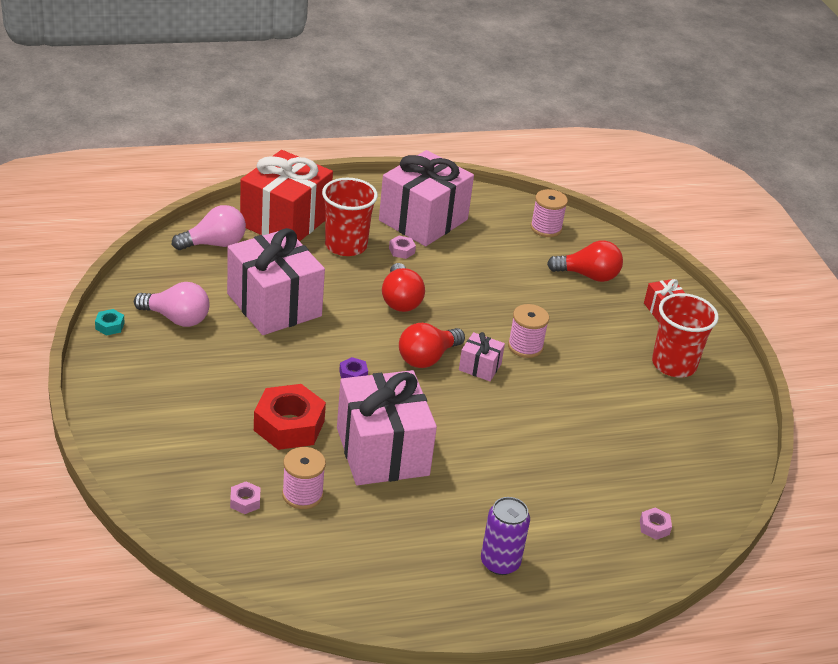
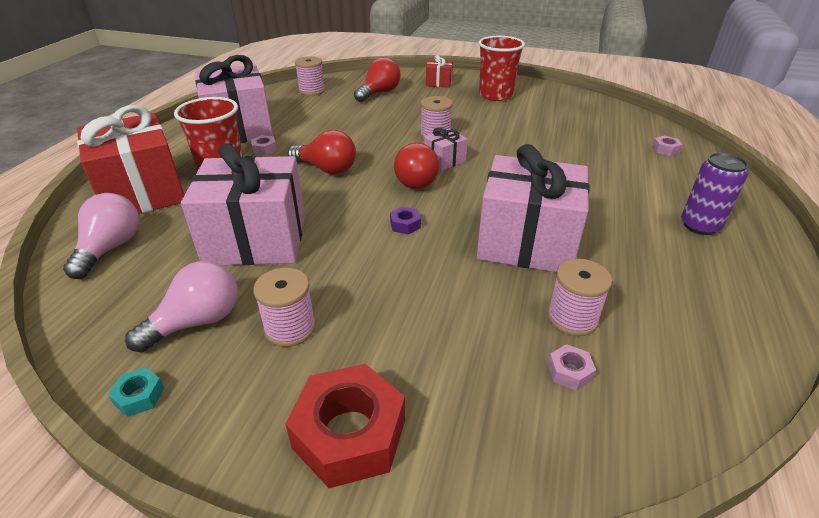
camera: 55 degrees left, 0 degrees up
(198, 360) = (290, 328): none -> pink spool
(289, 425) = (454, 291): red nut -> red nut (349, 434)

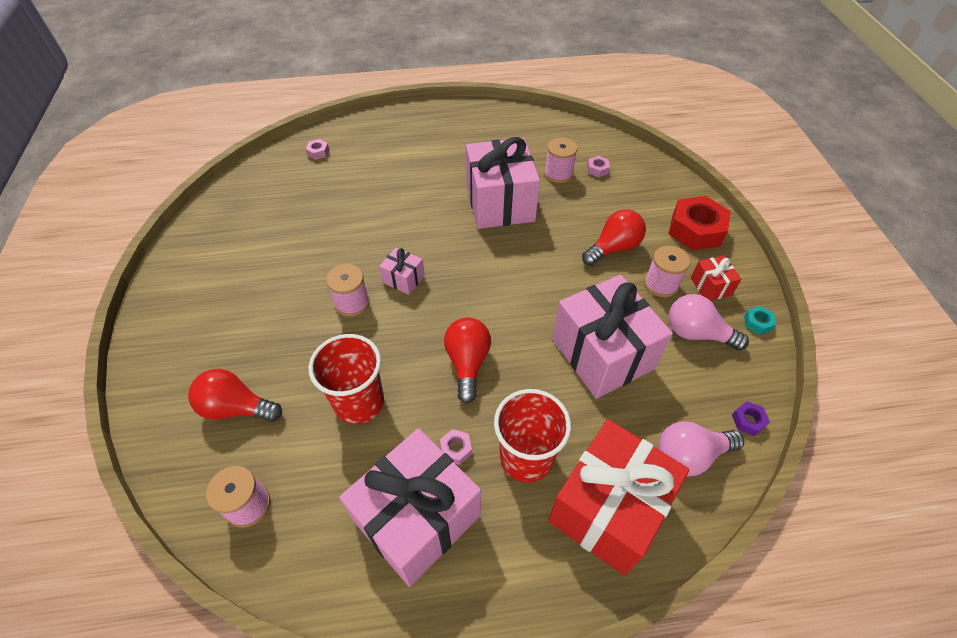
camera: 115 degrees left, 15 degrees up
(405, 225) = (521, 270): purple nut -> purple nut (748, 421)
(414, 180) = (451, 288): red light bulb -> red light bulb (613, 248)
(438, 83) = (180, 353): red gift -> red gift (710, 286)
(495, 95) = (215, 283): red cup -> red cup (359, 402)
(699, 226) = (430, 134): purple can -> none

